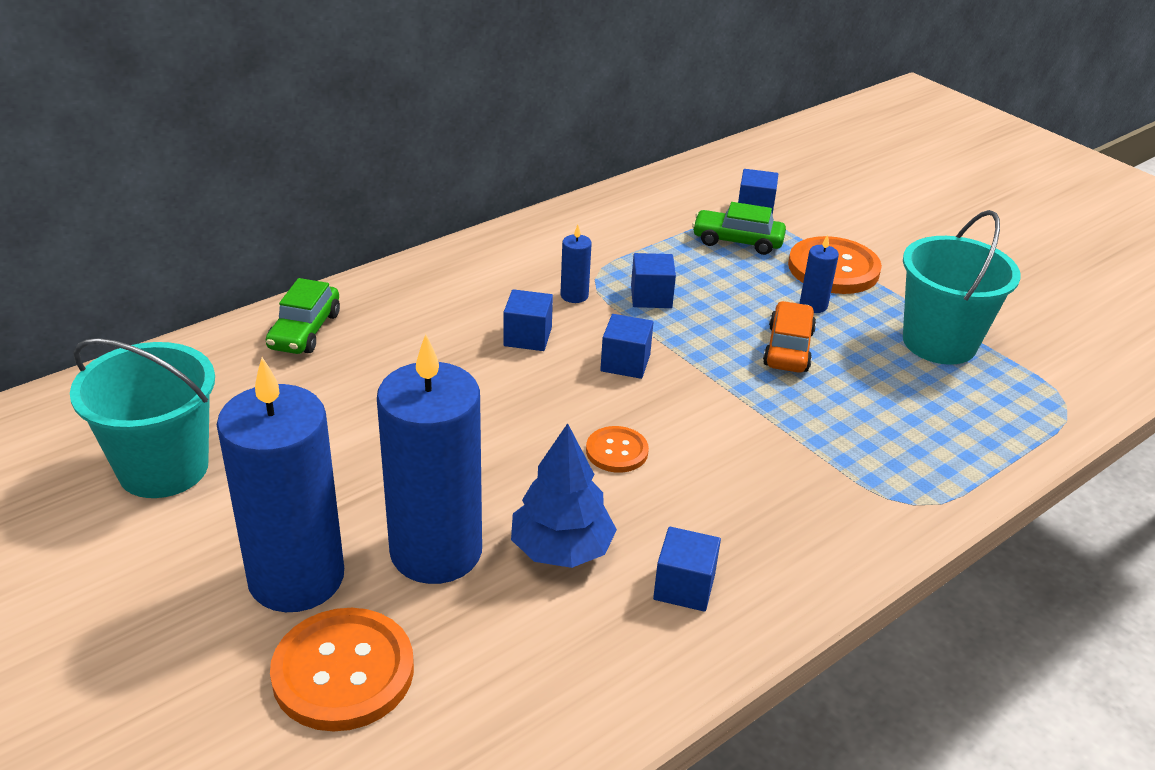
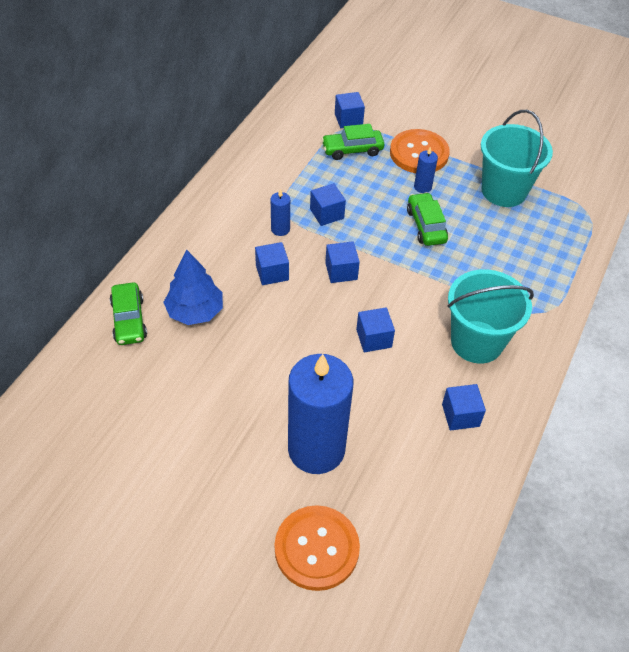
camera: 25 degrees left, 15 degrees up
(163, 468) = (114, 460): turquoise bucket -> turquoise bucket (476, 342)
(296, 578) = (249, 501): blue candle -> none
(561, 549) = (383, 418): blue tree -> blue tree (195, 311)
(617, 451) = (373, 338): orange button -> blue cube
(788, 348) = (426, 225): orange car -> green car

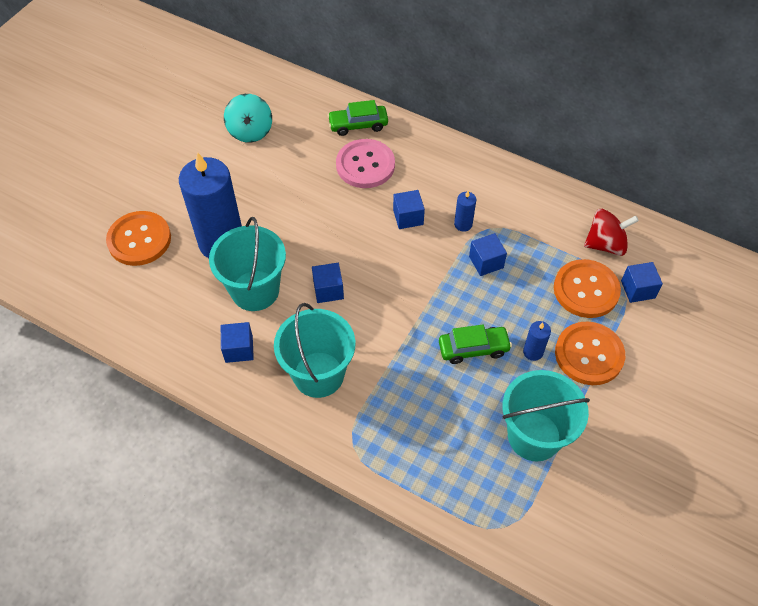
camera: 95 degrees right, 5 degrees up
(128, 436) = (250, 131): none -> turquoise spinning top
(195, 311) = (365, 165): blue tree -> pink button
(300, 134) = (605, 244): none -> red spinning top
(341, 271) = (409, 270): blue cube -> none
(352, 150) = (586, 290): green car -> orange button
(382, 407) = (255, 290): none -> turquoise bucket

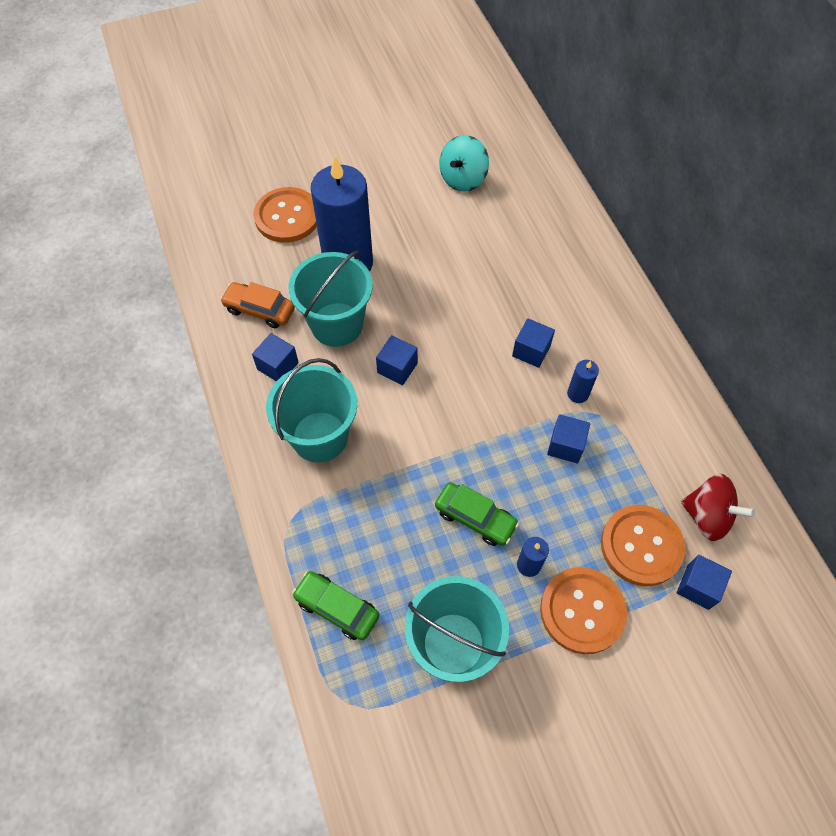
camera: 40 degrees right, 5 degrees up
(185, 320) = (260, 310): none -> orange car
(358, 125) = (566, 233): green car -> green car (337, 608)
(365, 165) = (537, 275): pink button -> none

